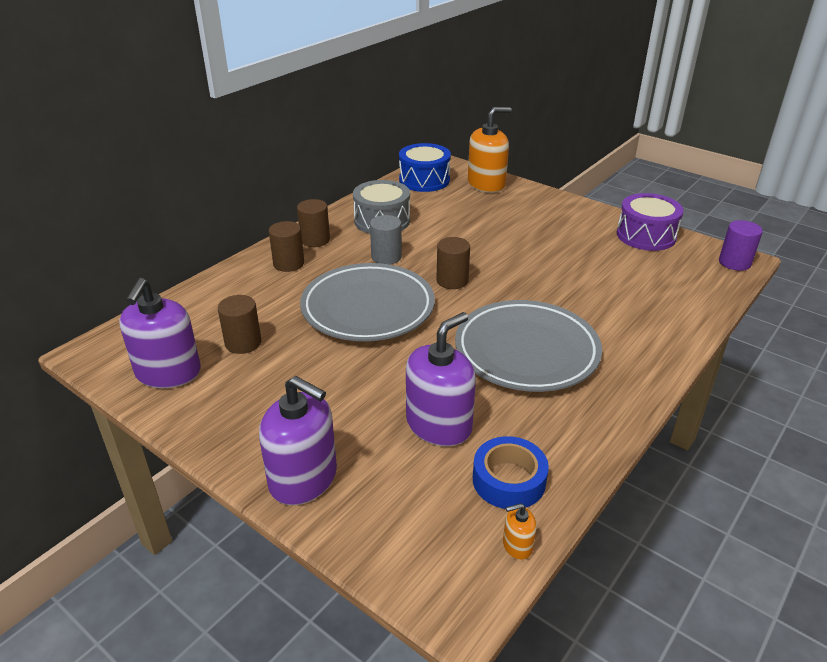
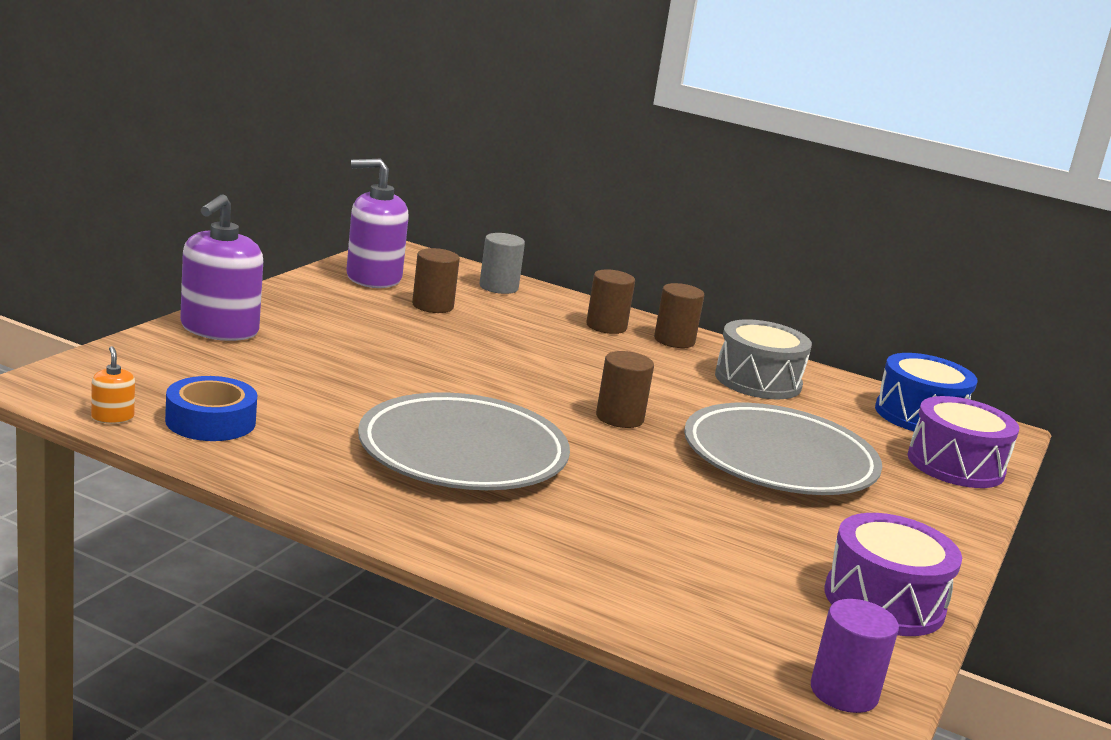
camera: 75 degrees right, 15 degrees down
(368, 308) = (526, 365): grey plate -> grey plate (779, 460)
(386, 257) = (657, 380): grey cylinder -> grey cylinder (498, 287)
(439, 425) = (303, 392): purple soap dispenser -> none
(486, 184) = (955, 465): orange soap dispenser -> purple drum

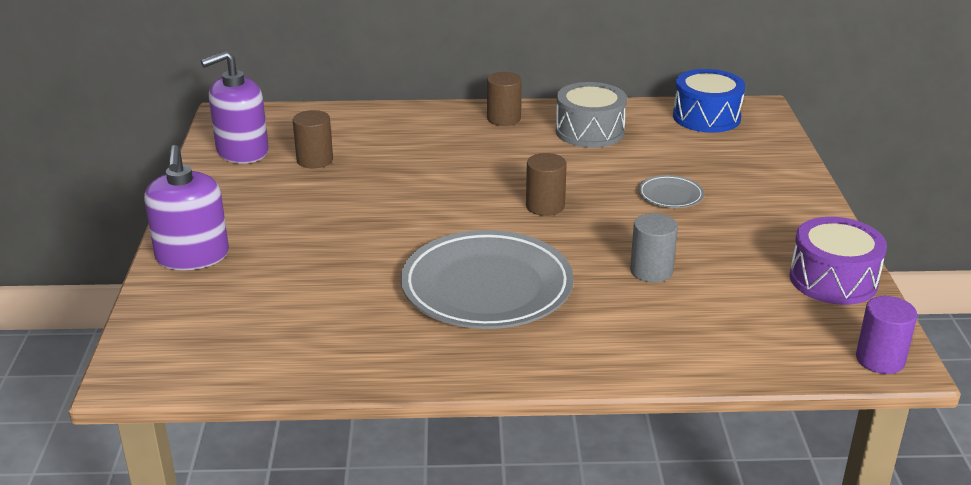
camera: 25 degrees left, 10 degrees up
(112, 417) = (220, 379): orange soap dispenser -> none
(210, 421) = (292, 346): blue tape -> none
(498, 287) = (338, 120): grey cylinder -> grey cylinder (651, 271)
(606, 326) = (448, 125): brown cylinder -> none
(779, 460) = (670, 195): grey plate -> grey plate, size x0.43
(955, 465) = (764, 149): purple drum -> none

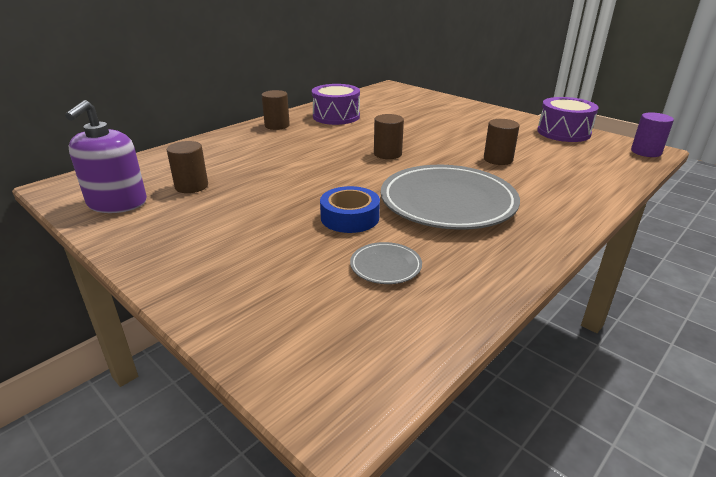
camera: 45 degrees left, 0 degrees up
(192, 256) = (209, 288): purple soap dispenser -> none
(378, 255) = (350, 217): none -> blue tape
(589, 131) = (336, 116): grey drum -> purple drum
(651, 271) = (498, 159): grey cylinder -> brown cylinder
(670, 195) = (433, 128): grey plate -> grey plate (385, 266)
(706, 117) = (377, 95): blue drum -> none

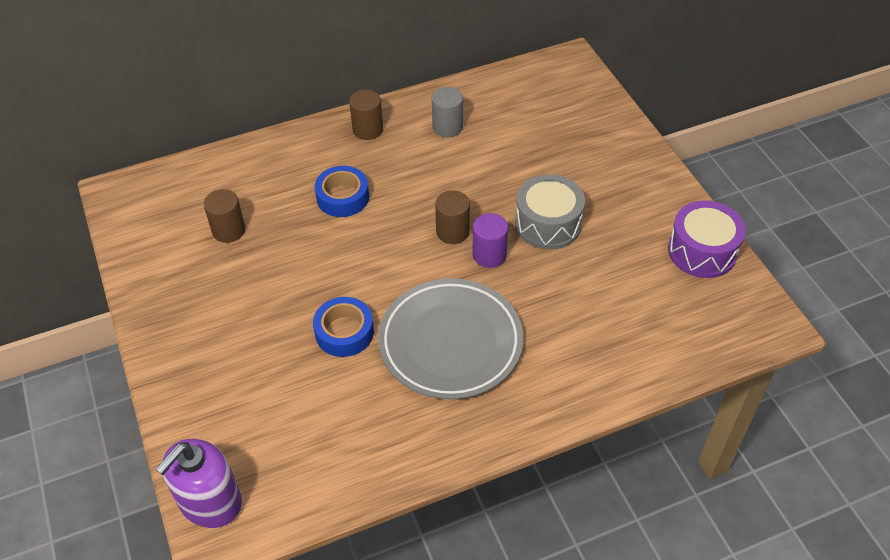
camera: 25 degrees right, 20 degrees up
(117, 203) = (156, 238): purple soap dispenser -> purple soap dispenser (210, 501)
(283, 154) = (343, 197): none -> blue tape
(336, 116) = (447, 127): purple drum -> grey cylinder
(385, 266) = (332, 411): grey plate -> none
(452, 139) = (548, 224): none -> grey drum
(498, 159) = (567, 283): brown cylinder -> none
(646, 152) = (763, 327): purple cylinder -> purple cylinder (489, 255)

